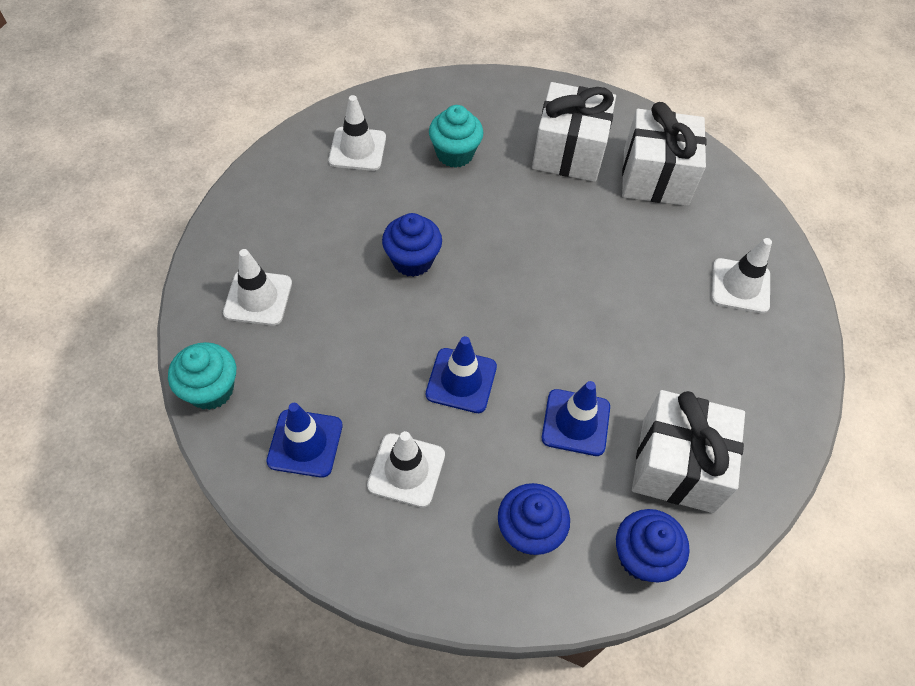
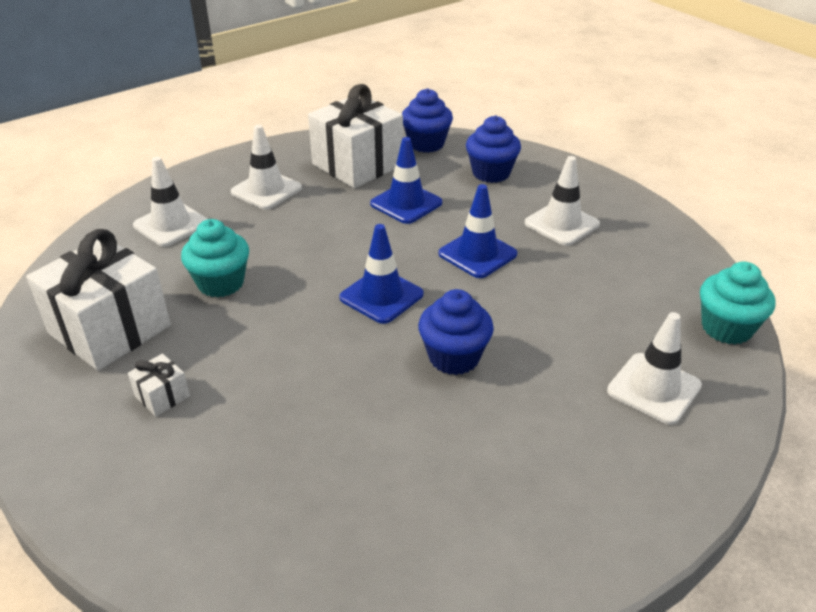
camera: 145 degrees left, 20 degrees down
(305, 443) = (642, 264): blue traffic cone -> blue traffic cone (381, 296)
(357, 149) = (431, 528): white traffic cone -> white traffic cone (266, 190)
(455, 154) = (301, 457): turquoise cupcake -> turquoise cupcake (221, 283)
(568, 152) = (162, 396): white gift -> white gift, size x0.42

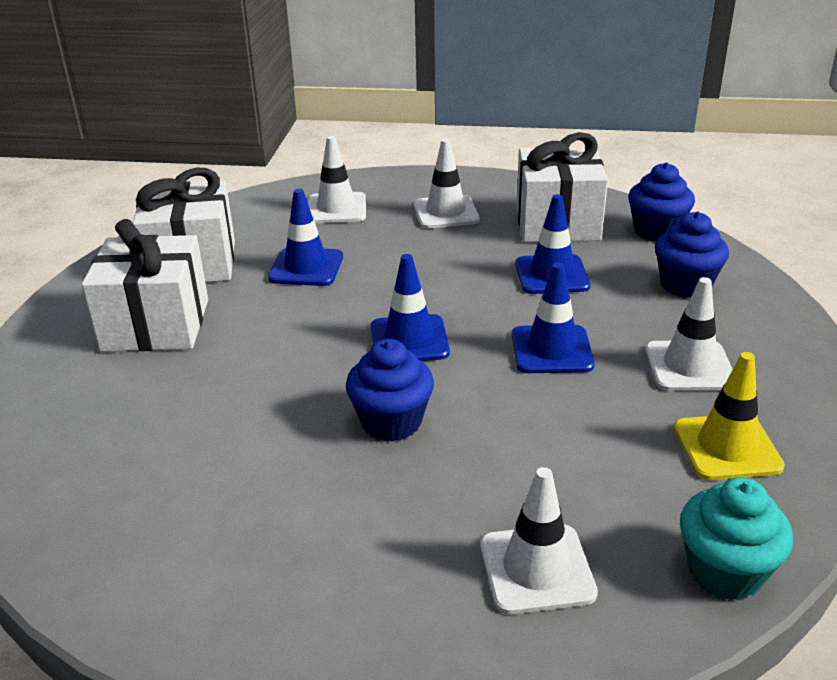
camera: 45 degrees right, 5 degrees down
(162, 396) = (156, 325): white gift -> white gift, size x2.40
(221, 283) = (306, 267): turquoise cupcake -> blue traffic cone
(640, 261) = (727, 447): none -> yellow traffic cone

